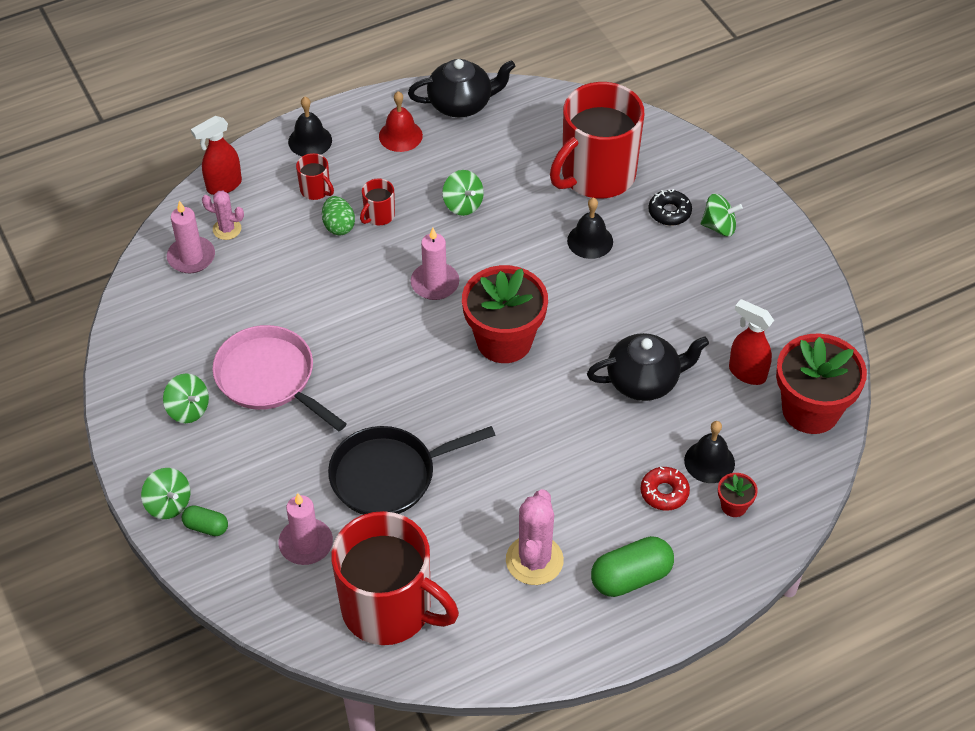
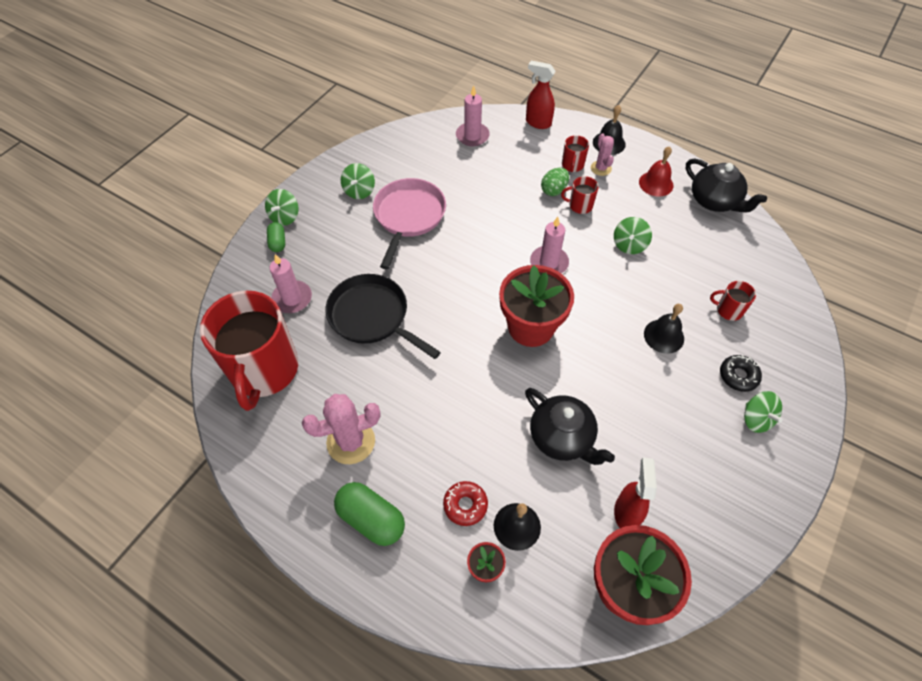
camera: 60 degrees right, 5 degrees up
(227, 229) = (506, 140): pink cactus -> pink cactus (601, 168)
(596, 175) = (728, 310): red mug -> red mug, size x0.40

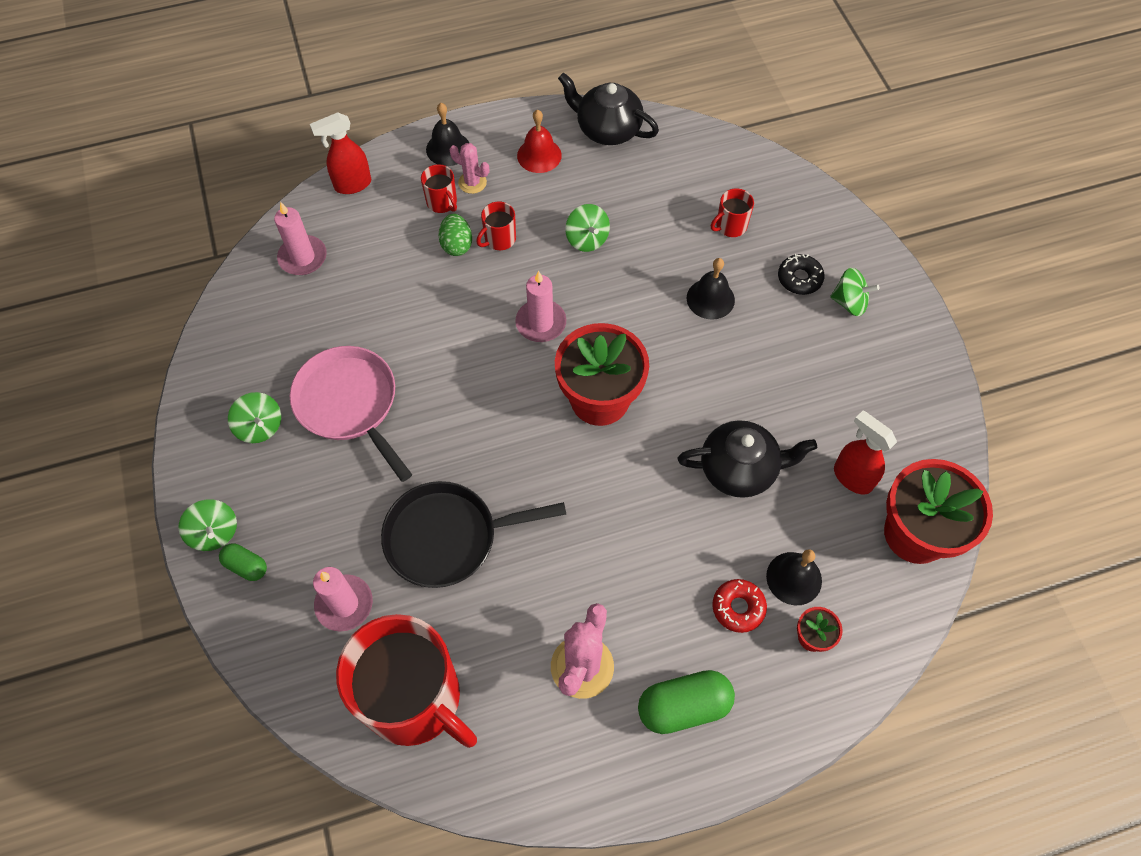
camera: 50 degrees left, 5 degrees up
(714, 201) = (607, 129): black teapot -> black teapot turned 150 degrees counterclockwise

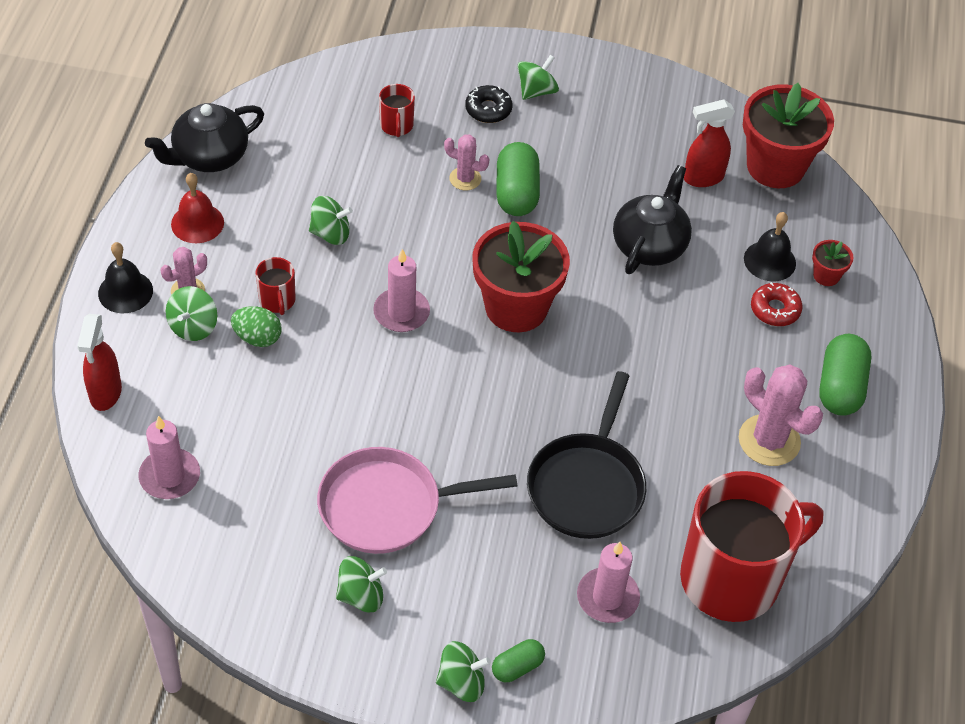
camera: 65 degrees left, 10 degrees down
(442, 202) = (193, 326): red mug -> green spinning top
(710, 299) = (465, 179): black bell -> pink cactus
(723, 342) = (516, 193): none -> green capsule

